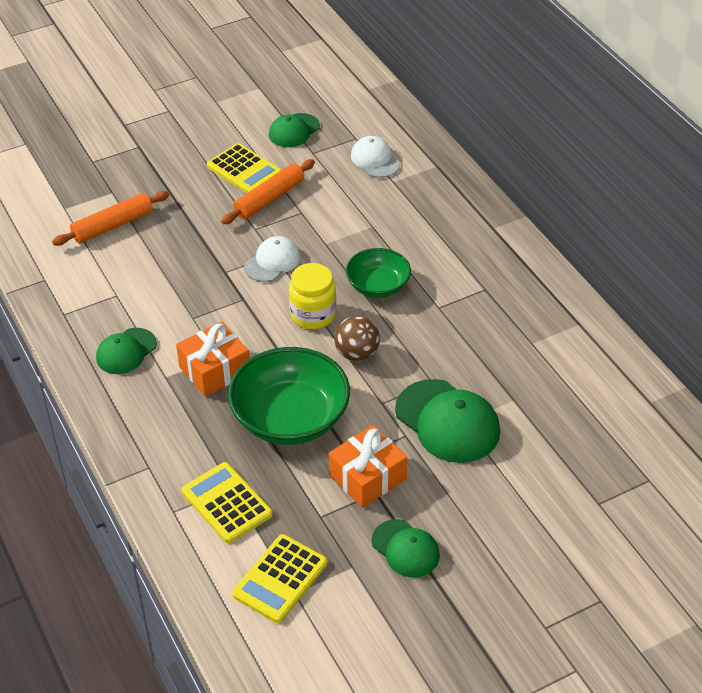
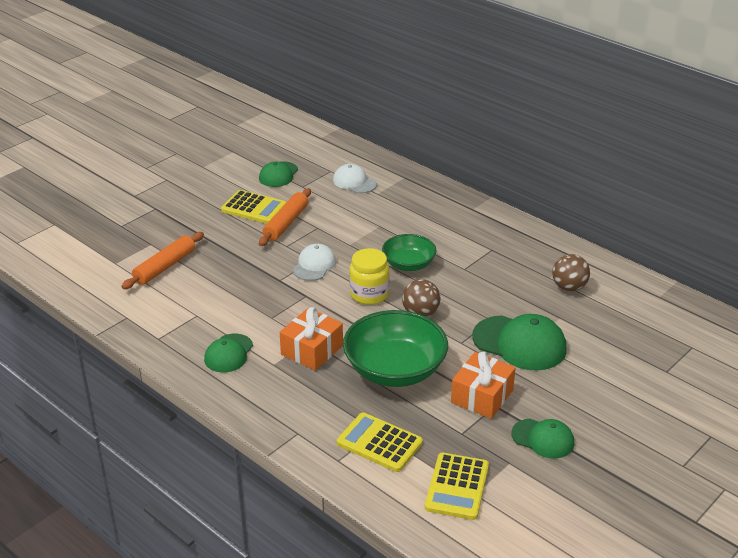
camera: 20 degrees left, 10 degrees down
(547, 362) = (569, 287): none -> brown ball

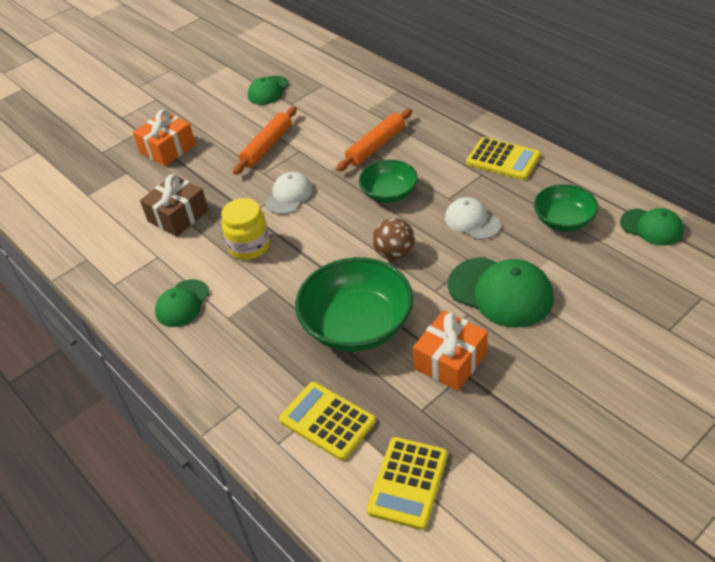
camera: 10 degrees right, 10 degrees up
(165, 267) = (136, 199): orange rolling pin -> orange rolling pin (376, 146)
(210, 281) = (178, 216): none -> brown gift
(254, 208) = (237, 129): yellow calculator -> yellow calculator (503, 159)
(312, 350) = (271, 299): orange gift -> orange gift (168, 149)
(354, 182) = (345, 97): white cap -> white cap (472, 221)
(369, 294) = (342, 230): yellow jar -> yellow jar (249, 246)
(543, 439) = (515, 419): green cap -> green cap (651, 227)
(569, 287) = (563, 220): brown ball -> green bowl

